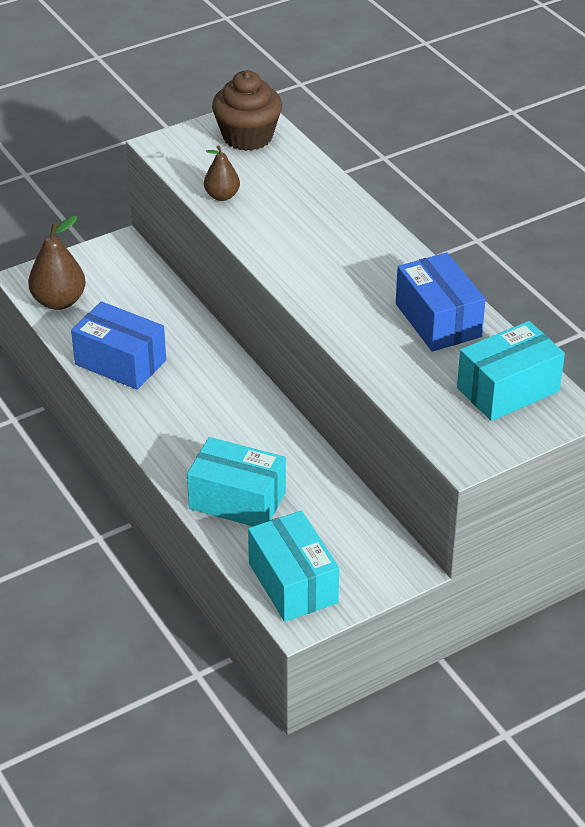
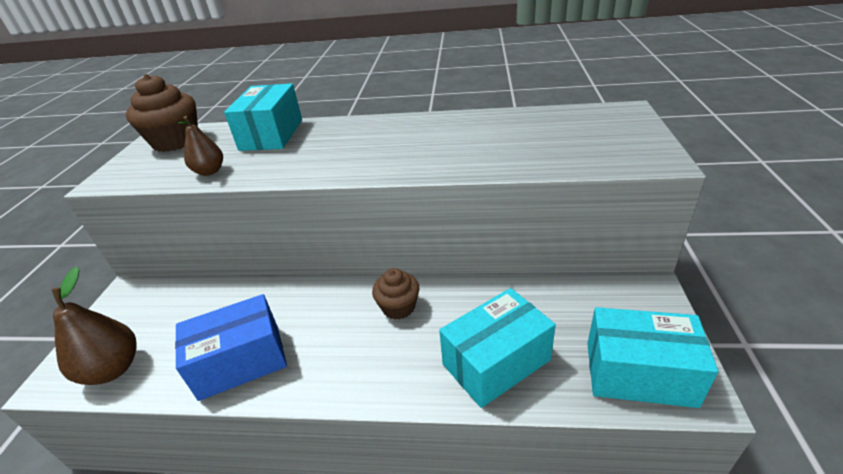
camera: 50 degrees left, 5 degrees down
(246, 418) = (398, 307): none -> brown cupcake
(438, 320) = (477, 128): blue box -> none
(508, 389) = (583, 124): turquoise box -> turquoise box (272, 135)

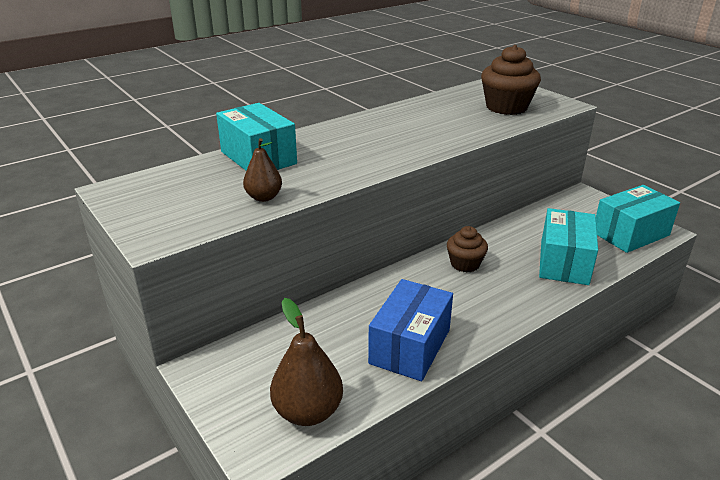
camera: 45 degrees left, 5 degrees down
(176, 141) = (155, 190): brown cupcake -> brown cupcake (506, 107)

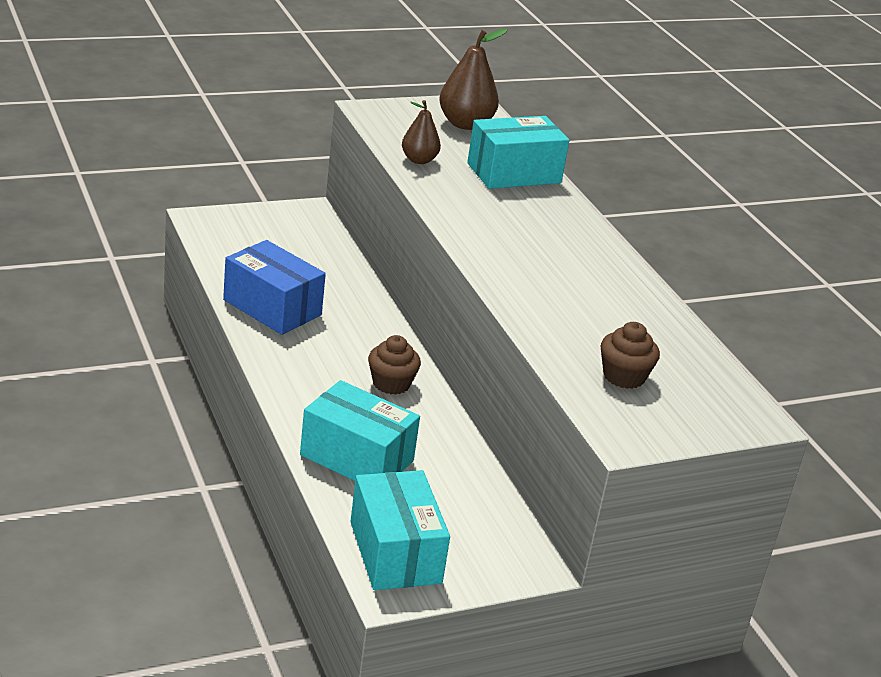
camera: 100 degrees right, 0 degrees up
(308, 412) = (227, 244): brown pear -> brown pear (465, 124)
(506, 107) = (624, 376): brown cupcake -> brown cupcake, size x0.62

